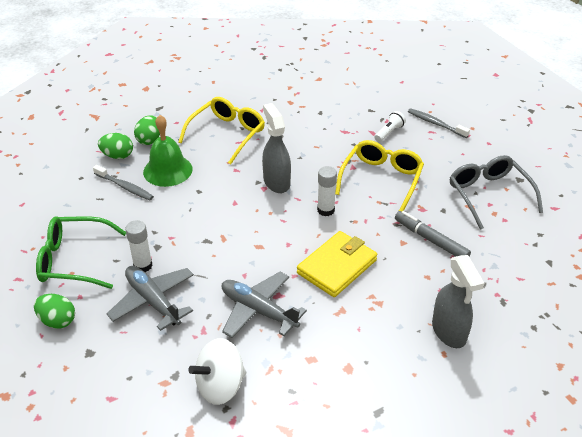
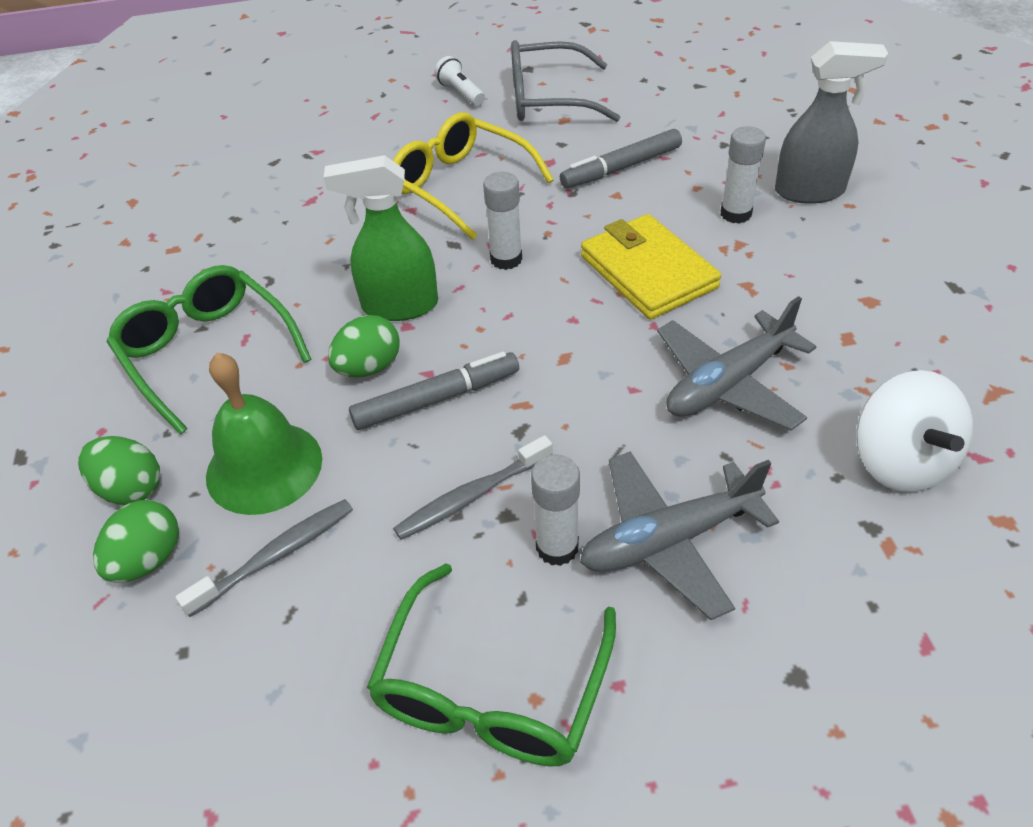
camera: 70 degrees left, 5 degrees up
(57, 321) = (689, 740): green egg -> green egg (369, 367)
(219, 209) = (436, 399): none -> grey marker
(227, 134) = (207, 352): yellow glasses -> green glasses
(276, 182) = (399, 306): grey spray bottle -> green spray bottle
(389, 132) = (347, 155): white flashlight -> white flashlight (461, 93)
(407, 298) = (735, 214): none -> white glue stick
(435, 124) = (358, 107): grey toothbrush -> grey toothbrush (471, 496)

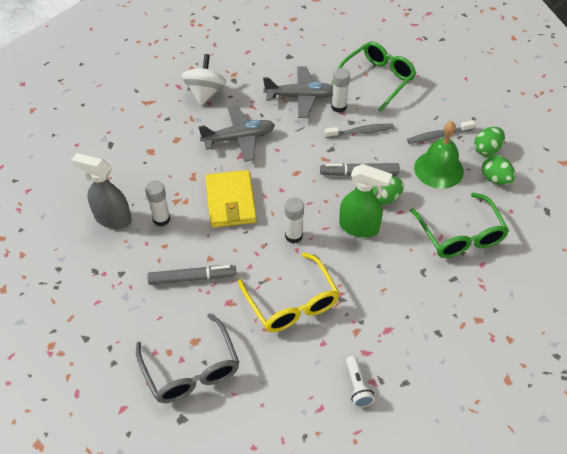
camera: 160 degrees left, 5 degrees up
(461, 93) = (246, 408): white flashlight -> white flashlight (357, 386)
(548, 99) = (191, 370): grey glasses -> grey glasses turned 45 degrees clockwise

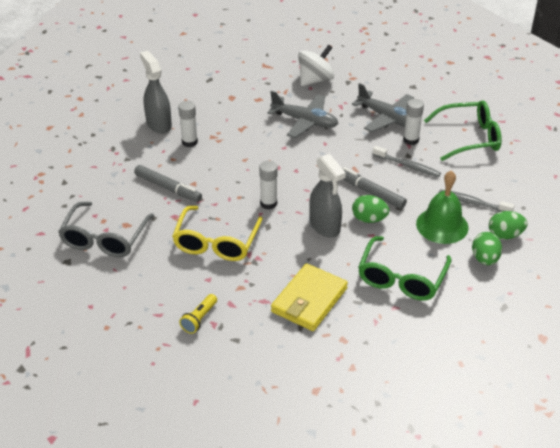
camera: 40 degrees right, 10 degrees down
(230, 201) = (249, 157): yellow wallet -> yellow wallet (309, 300)
(357, 386) = (199, 319): white flashlight -> yellow flashlight
(359, 227) = (325, 226): green spray bottle -> grey spray bottle

